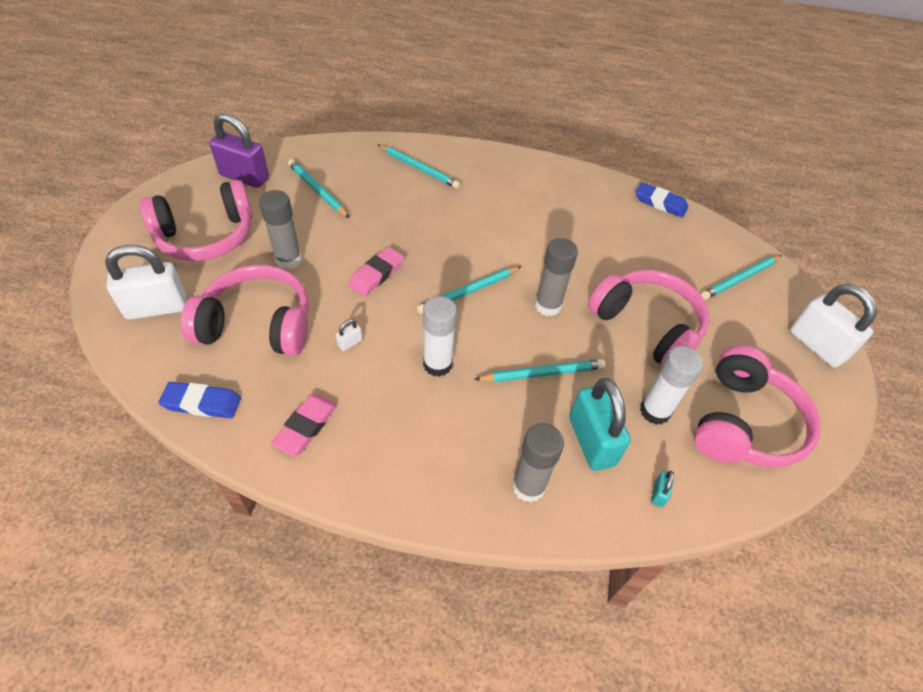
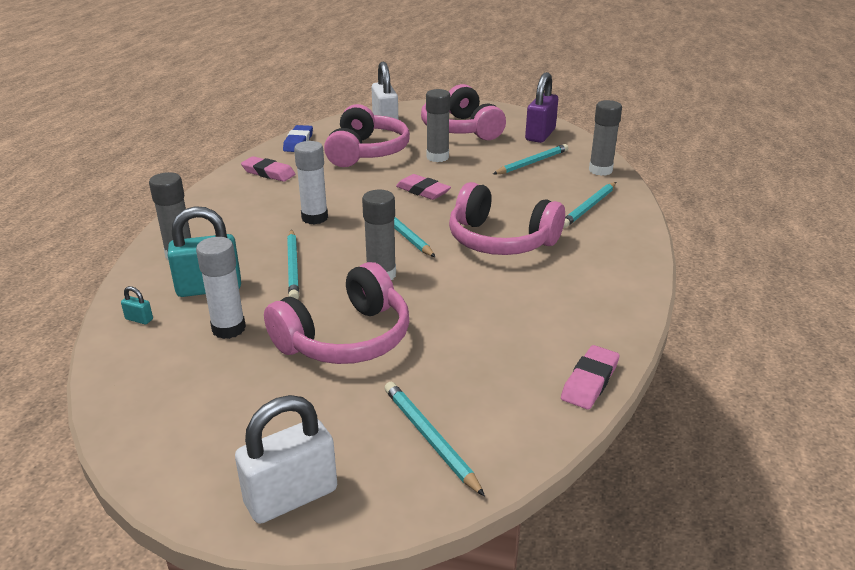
camera: 95 degrees right, 20 degrees down
(343, 151) = (600, 170): none -> grey glue stick
(350, 343) = (344, 183): white padlock -> none
(660, 203) = (589, 381): blue eraser -> pink eraser
(744, 423) = (190, 391): pink headphones -> pink headphones (500, 241)

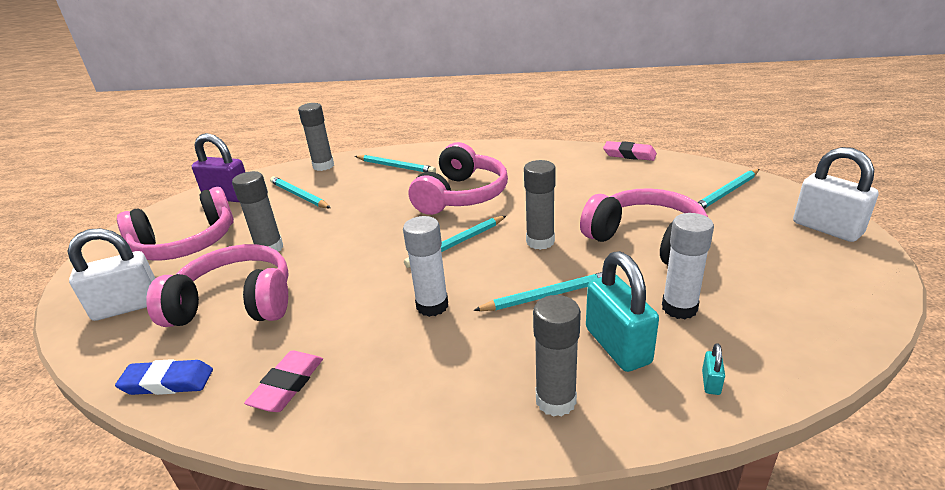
camera: 95 degrees left, 0 degrees up
(423, 191) = (360, 245): pink eraser -> none

